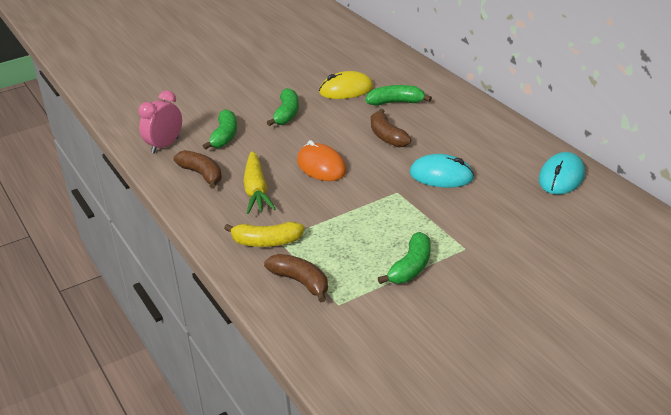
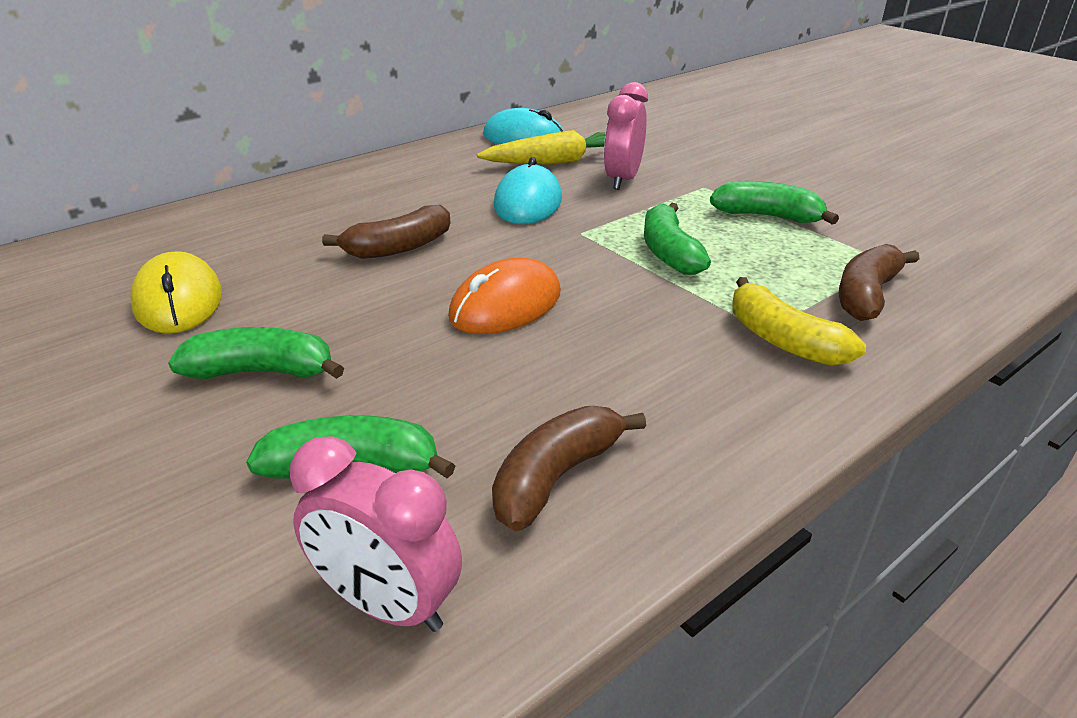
camera: 100 degrees left, 0 degrees up
(256, 191) = (612, 375): yellow carrot -> yellow carrot (557, 162)
(266, 242) = (783, 340): yellow banana -> yellow banana turned 150 degrees clockwise
(396, 102) = (268, 245): green banana -> green banana (669, 252)
(478, 214) = (622, 180): none -> pink clock

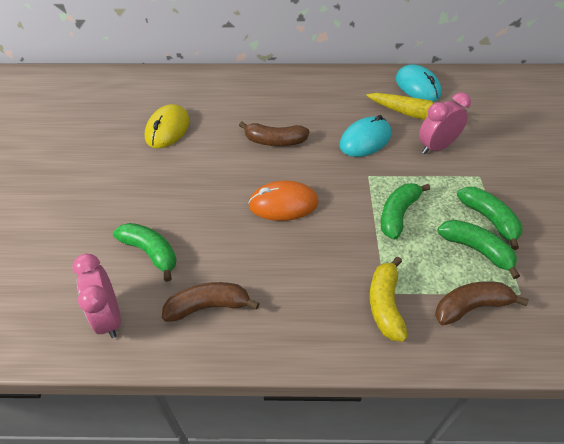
camera: 40 degrees right, 15 degrees up
(262, 371) = (163, 186): green banana -> green banana (476, 249)

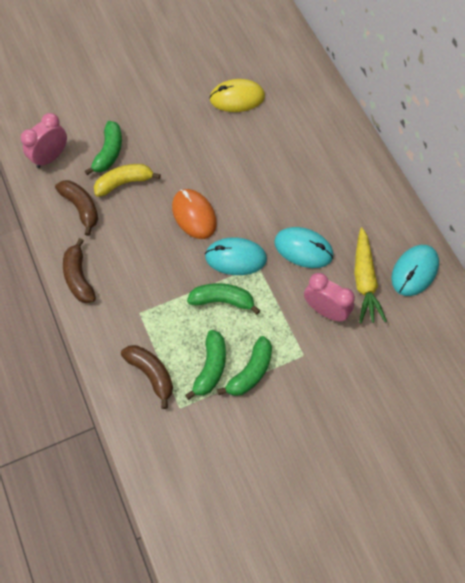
camera: 65 degrees right, 15 degrees up
(275, 141) = (264, 180): brown banana -> brown banana (79, 277)
(352, 188) = (235, 258): none -> turquoise mouse
(385, 304) = (128, 315): yellow banana -> yellow banana (124, 183)

